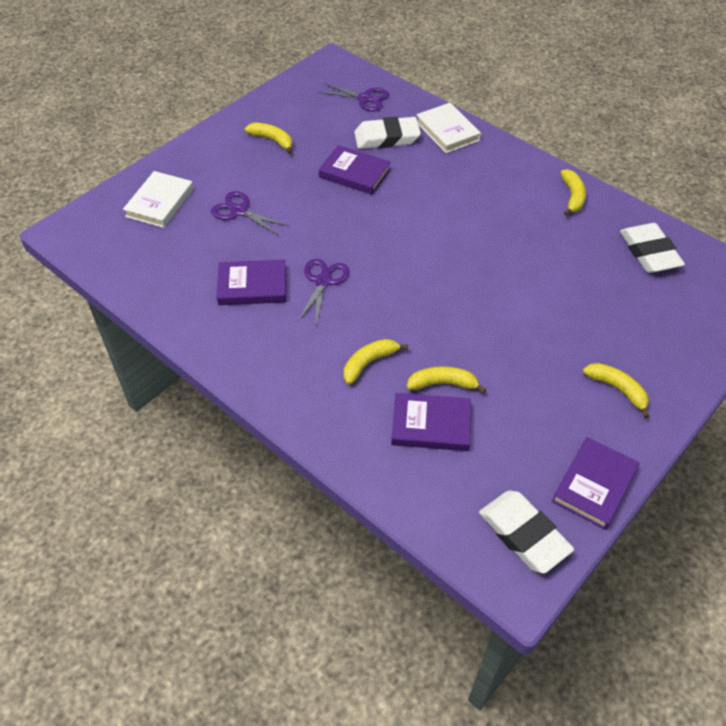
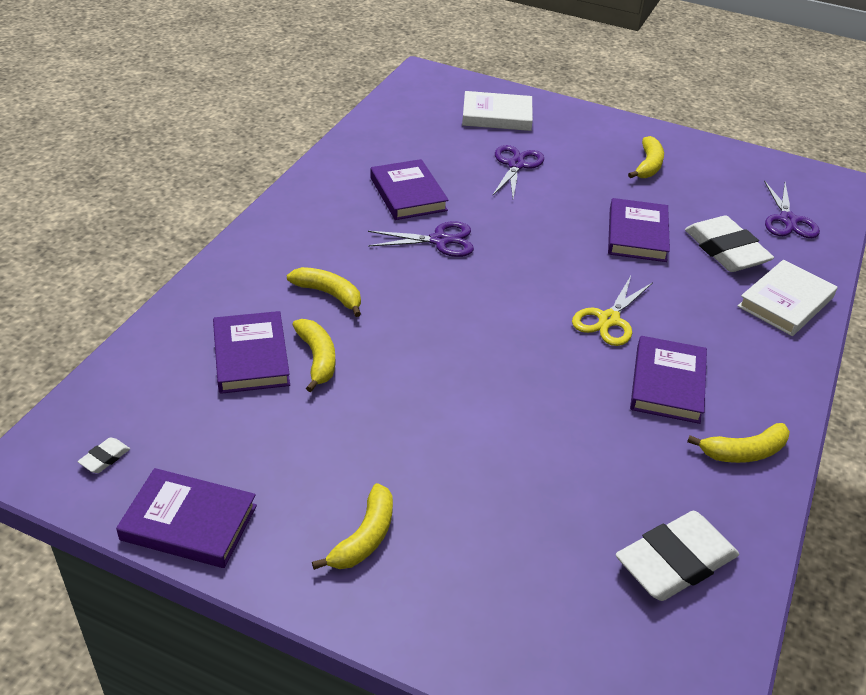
camera: 70 degrees right, 10 degrees down
(442, 216) = (609, 320): none -> yellow scissors
(509, 209) = (667, 384): none -> purple book
(524, 534) = (105, 458): white eraser -> white eraser, size x0.41

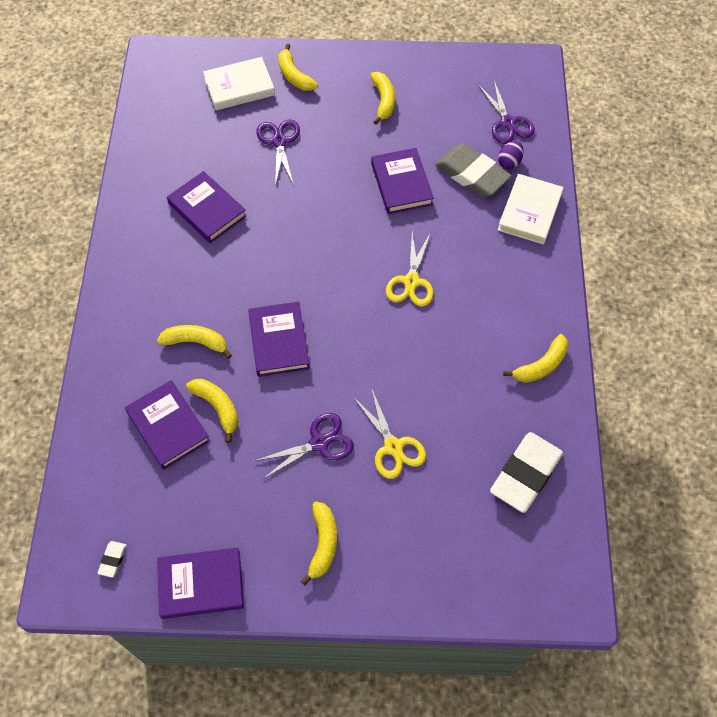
camera: 20 degrees left, 20 degrees up
(439, 240) = (254, 251): purple scissors -> purple scissors (319, 443)
(508, 468) = (393, 447): none -> yellow scissors
(559, 122) = (294, 76): none -> yellow banana
(667, 384) = (472, 326): purple book -> purple book (279, 341)
(726, 250) = (472, 174): white eraser -> grey eraser
(776, 253) = (509, 162): none -> purple egg

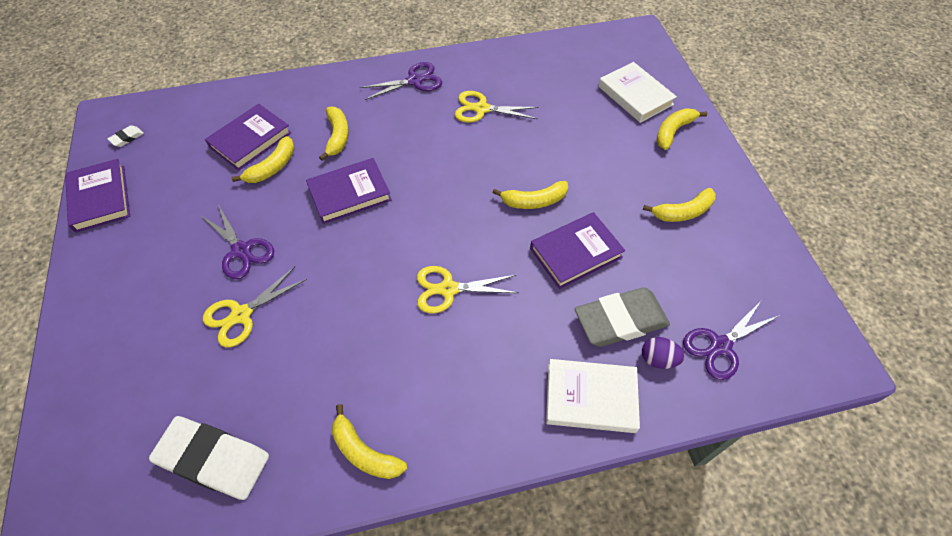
camera: 75 degrees right, 5 degrees down
(113, 560) = (127, 138): white eraser -> white eraser turned 45 degrees counterclockwise
(207, 210) = (481, 109): purple book -> yellow scissors
(279, 141) = (583, 139): purple scissors -> purple scissors (415, 80)
(323, 544) = (134, 278): yellow banana -> yellow banana (534, 201)
(472, 174) = (620, 320): grey eraser -> grey eraser turned 45 degrees clockwise

